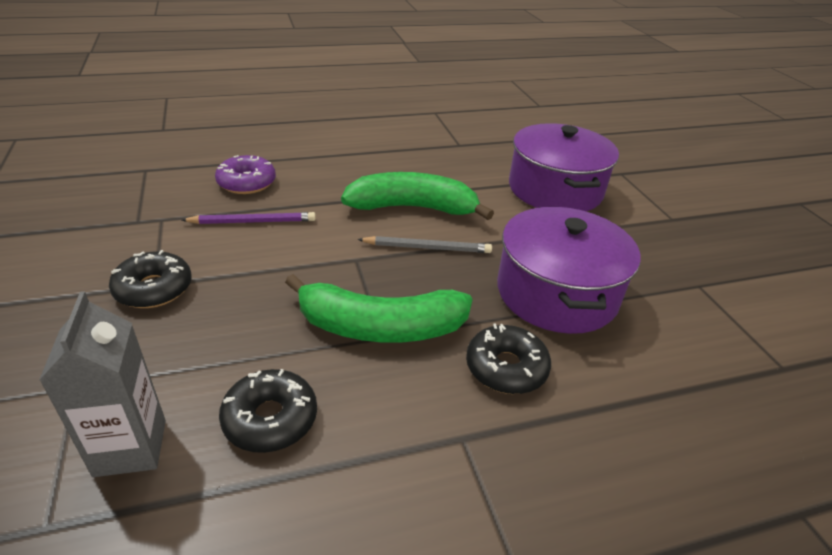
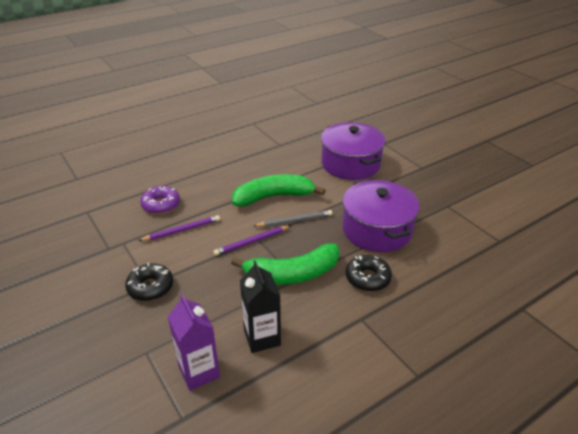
camera: 15 degrees left, 0 degrees up
(130, 447) = (199, 372): grey carton -> purple carton
(270, 419) = (262, 337): black donut -> black carton
(344, 262) = (252, 242): none -> purple pencil

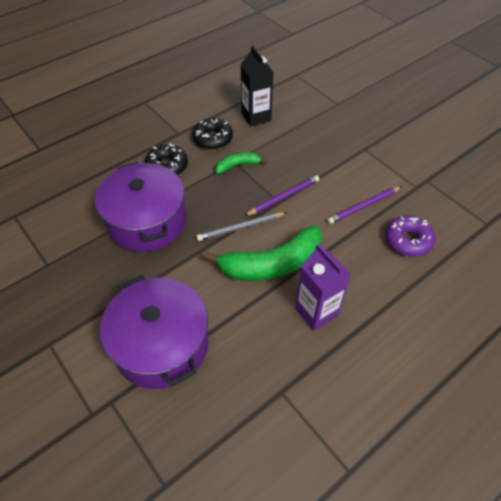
camera: 175 degrees right, 15 degrees up
(150, 287) = (361, 146): black donut -> black donut (212, 139)
(199, 372) = (295, 95): purple carton -> purple carton (316, 312)
(292, 274) = (237, 166): green banana -> green banana, size x0.51

